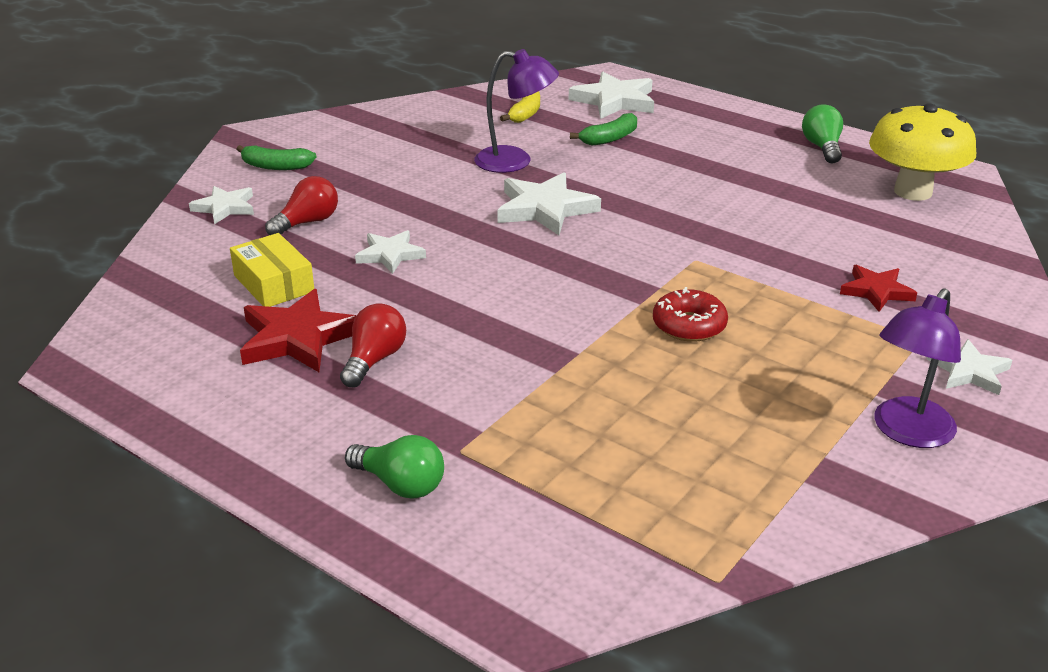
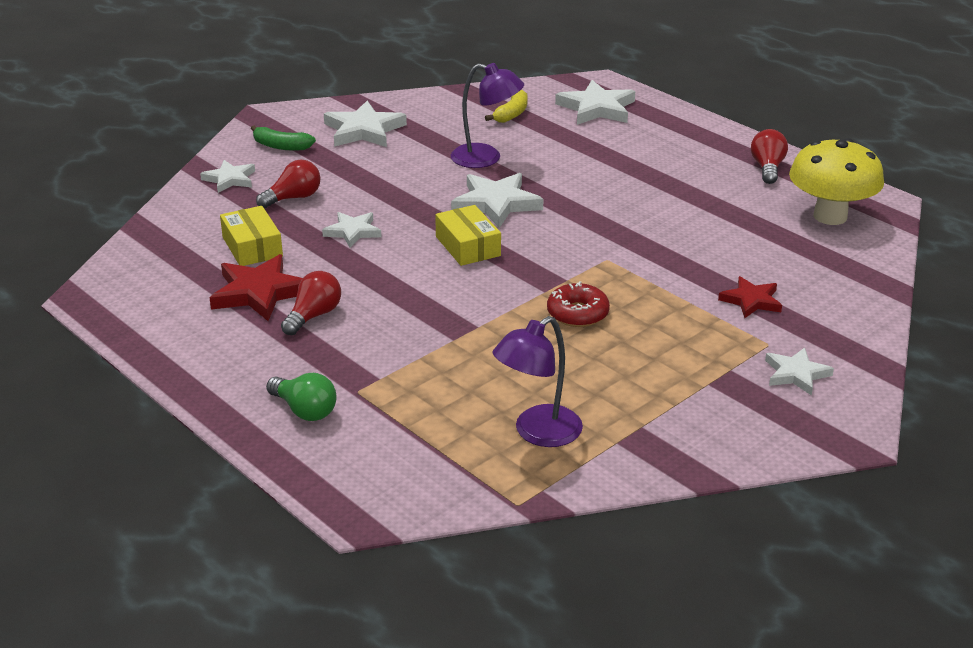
camera: 10 degrees right, 0 degrees up
(366, 142) = (364, 130): none -> white star
(531, 259) = (467, 246): none -> yellow box
(609, 138) = (577, 144): green banana -> none
(822, 147) = (767, 168): green light bulb -> red light bulb
(907, 432) = (718, 416): purple lamp -> purple lamp (537, 433)

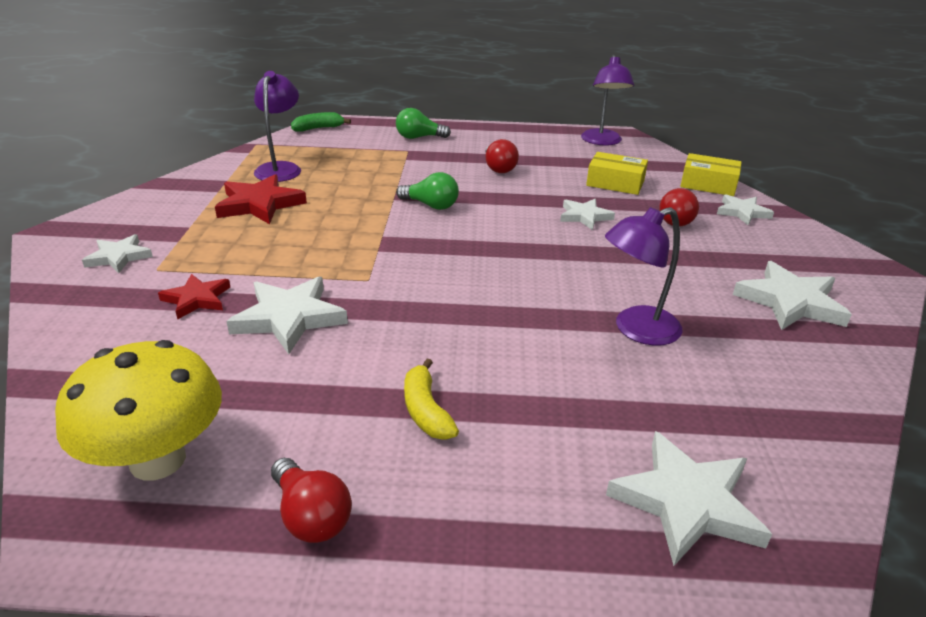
camera: 135 degrees right, 0 degrees up
(134, 298) = (602, 141): none -> purple lamp
(259, 292) = (552, 166): red star -> red star (260, 204)
(281, 146) = (792, 252): green banana -> green banana (318, 128)
(457, 302) = (431, 205): none -> green light bulb
(467, 246) = (491, 241): yellow box -> yellow box (708, 184)
(496, 203) = (536, 286): white star -> white star (289, 318)
(511, 114) = (742, 414): yellow banana -> yellow banana (426, 410)
(577, 313) = (337, 231): red donut -> none

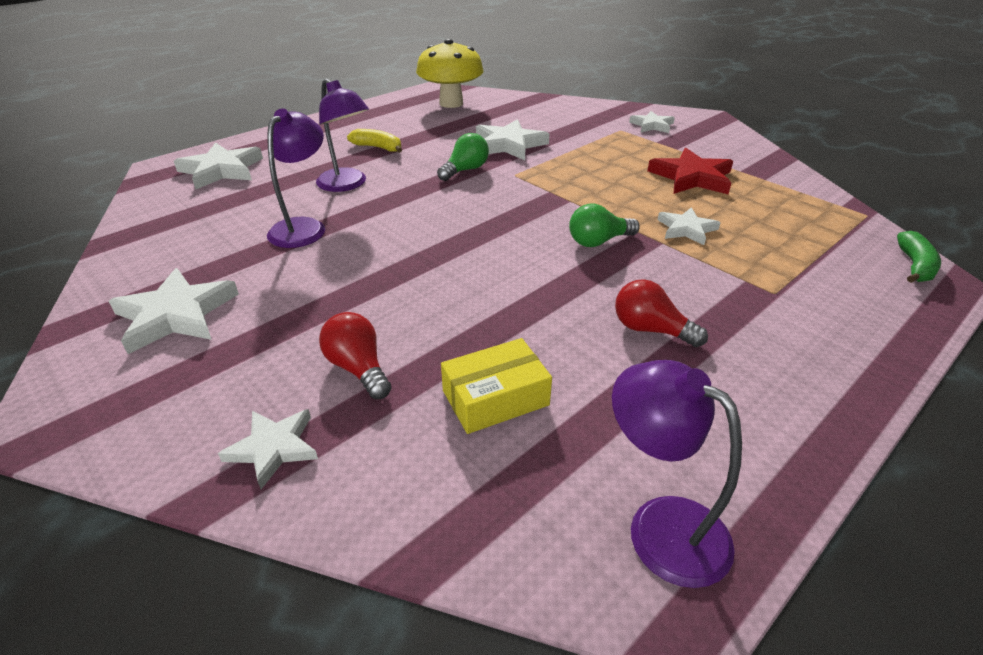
camera: 135 degrees right, 5 degrees up
(197, 299) = (567, 131): red star -> none
(280, 168) = (775, 206): purple lamp -> purple lamp (347, 185)
(311, 516) = (374, 115): red light bulb -> none
(419, 137) = (827, 324): green light bulb -> green light bulb (465, 170)
(584, 216) = (458, 311): white star -> white star (686, 229)
(708, 184) = (365, 500): yellow box -> none

